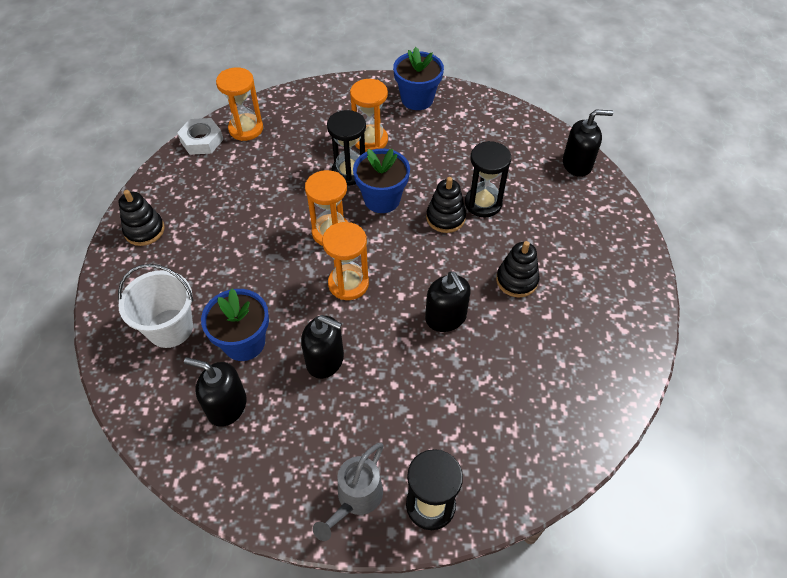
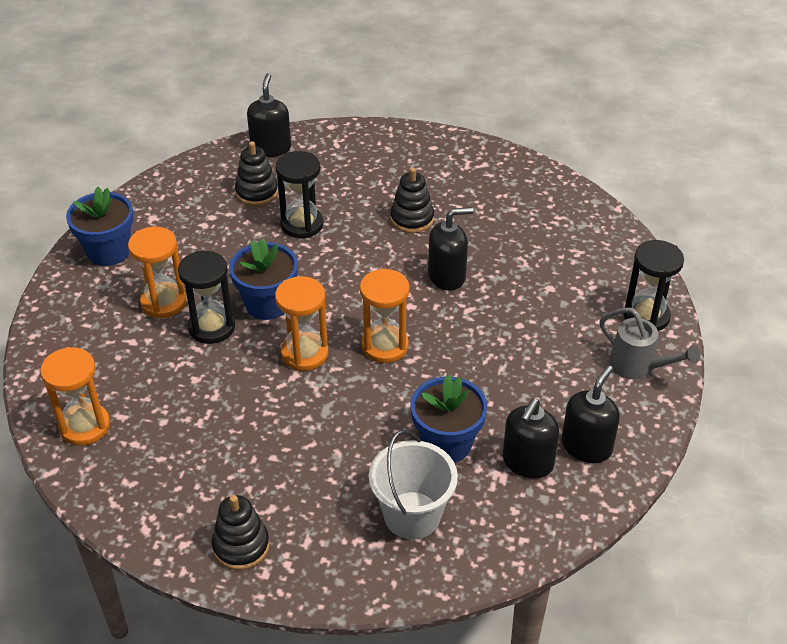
camera: 80 degrees left, 10 degrees down
(202, 140) = (86, 478): white nut -> none
(325, 360) = (482, 375): black soap dispenser -> black soap dispenser (586, 446)
(445, 218) = (313, 256): black stacking toy -> black stacking toy (257, 192)

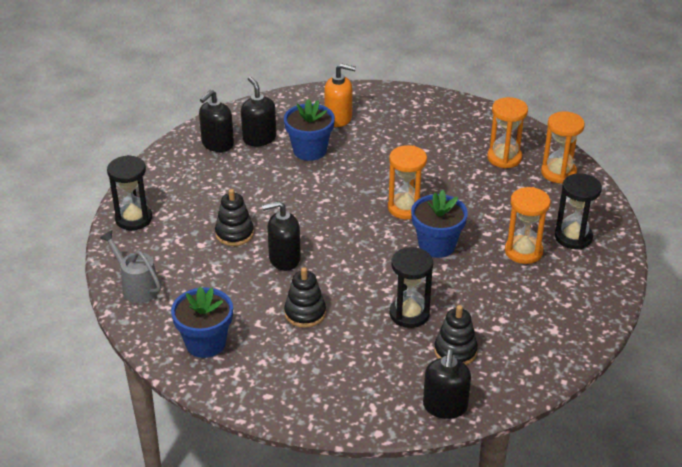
camera: 175 degrees left, 5 degrees down
(108, 251) = (585, 298): blue flower pot -> blue flower pot (205, 343)
(212, 327) = (480, 230): black hourglass -> black hourglass (573, 237)
(241, 546) = (442, 110): black stacking toy -> black stacking toy (234, 233)
(384, 346) = (344, 210): orange hourglass -> orange hourglass (504, 158)
(412, 515) = (338, 118): white bucket -> orange soap dispenser
(527, 462) = (259, 138): black soap dispenser -> black soap dispenser turned 60 degrees counterclockwise
(638, 366) = (159, 186): grey watering can -> grey watering can (137, 287)

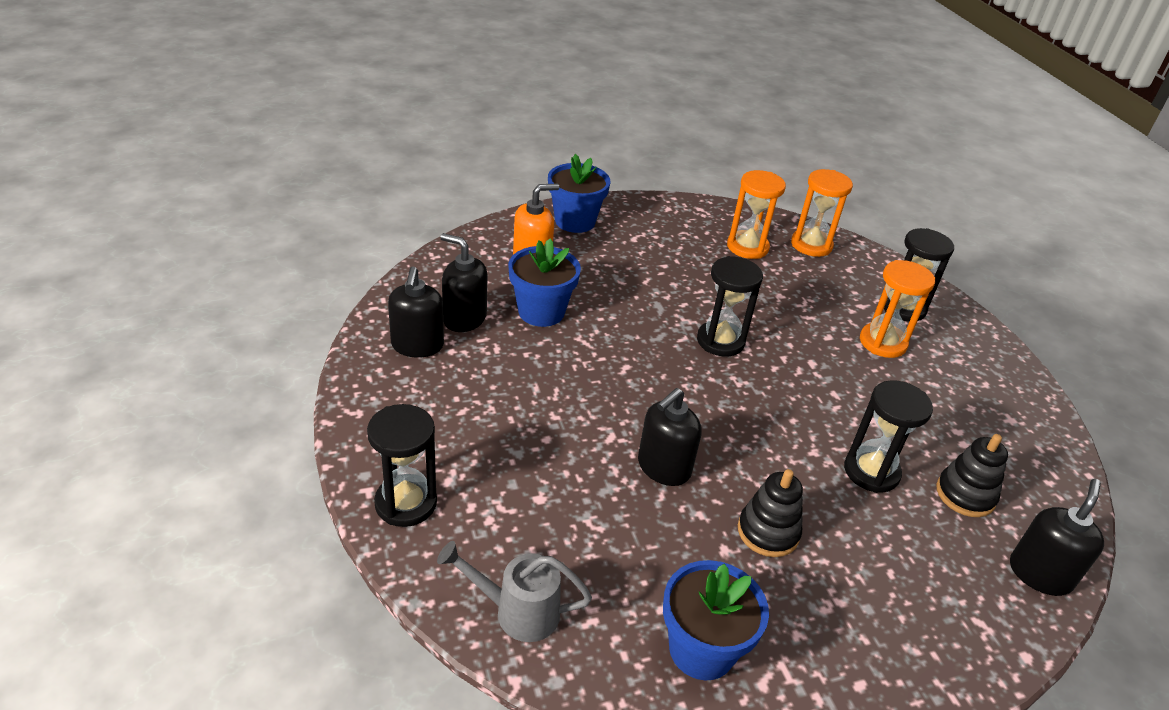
camera: 40 degrees left, 0 degrees up
(234, 233) = (567, 461): black stacking toy -> none
(405, 208) = (720, 341): orange hourglass -> black hourglass
(437, 245) = (800, 372): blue flower pot -> blue flower pot (575, 221)
(445, 406) = (1039, 574): black soap dispenser -> black soap dispenser turned 120 degrees counterclockwise

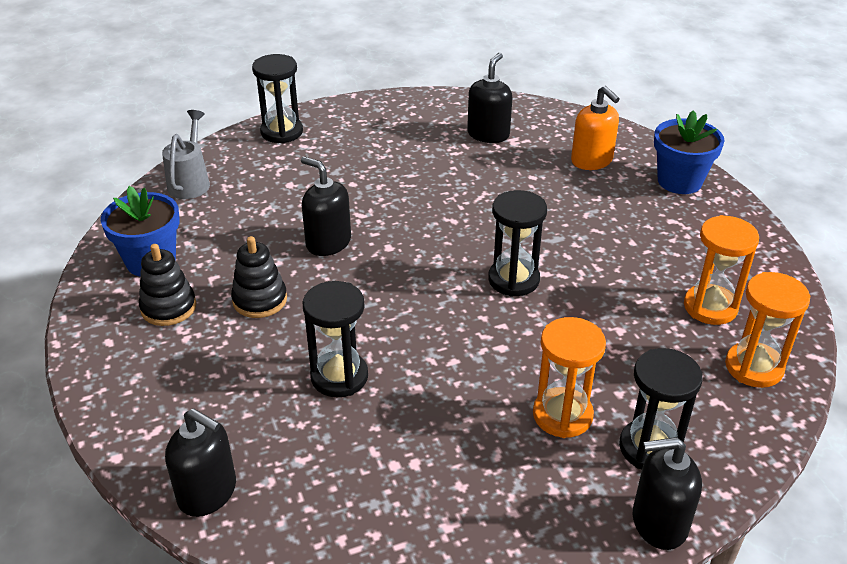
camera: 90 degrees right, 0 degrees up
(417, 345) = (445, 118): black soap dispenser -> black soap dispenser (659, 523)
(541, 312) = (514, 171): blue flower pot -> none
(965, 495) = (314, 450): black stacking toy -> black stacking toy (168, 307)

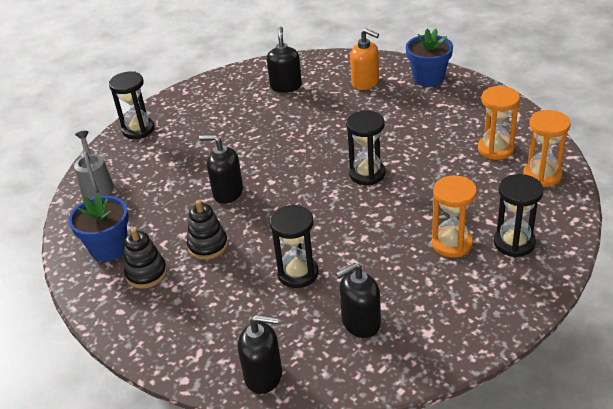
camera: 20 degrees left, 0 degrees up
(659, 523) = (545, 282): black soap dispenser -> black soap dispenser (360, 323)

